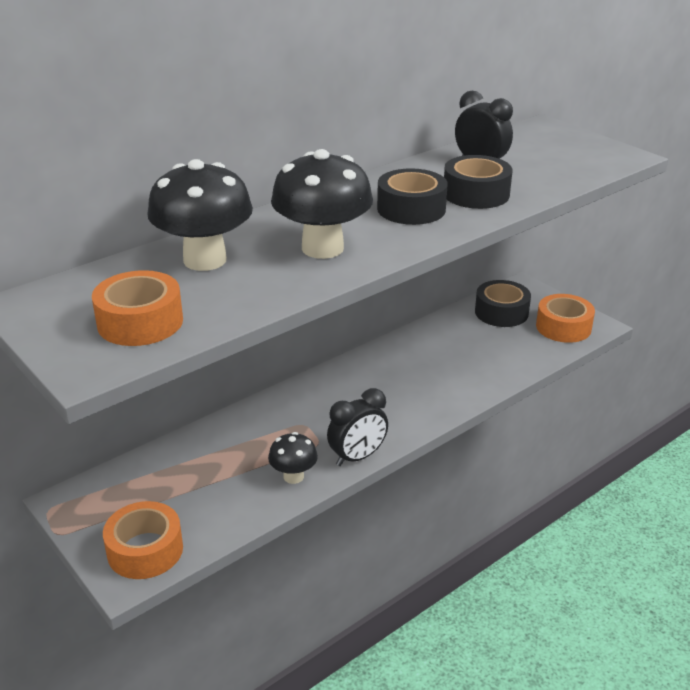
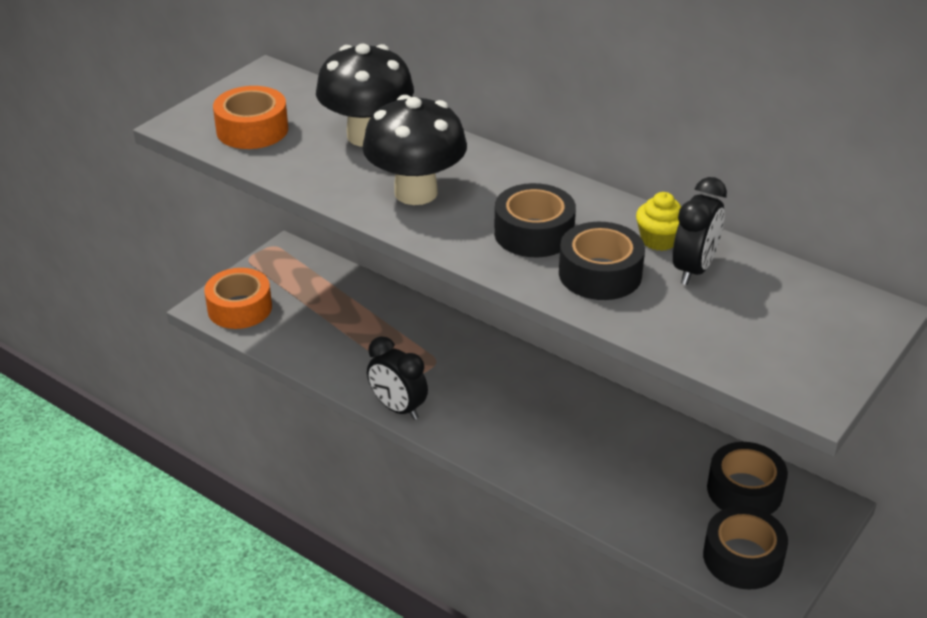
camera: 75 degrees right, 5 degrees up
(293, 476) = (355, 371): black mushroom -> none
(440, 169) = (659, 240): none -> yellow cupcake
(563, 327) = (742, 558): orange tape -> black tape

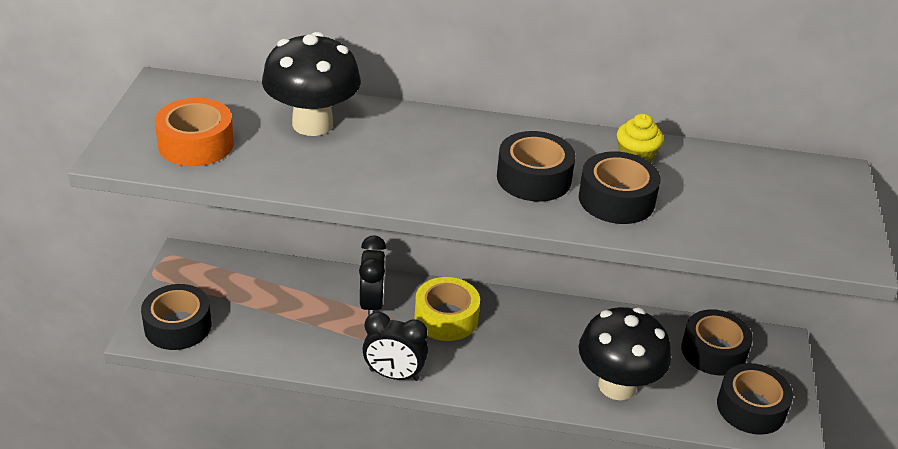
camera: 30 degrees left, 0 degrees up
(239, 308) = (178, 326): orange tape -> black tape
(416, 192) = (402, 167): black mushroom -> black mushroom (617, 386)
(485, 373) = (446, 318): none -> yellow tape
(694, 269) = (682, 175): black clock -> black clock (372, 304)

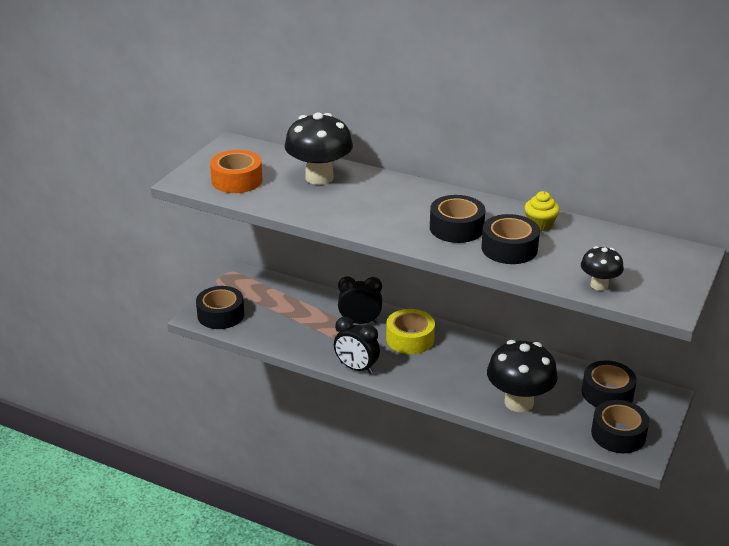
camera: 20 degrees right, 5 degrees down
(372, 304) = (360, 322): black clock -> black clock turned 105 degrees counterclockwise
(754, 238) = (599, 285): none -> black mushroom

